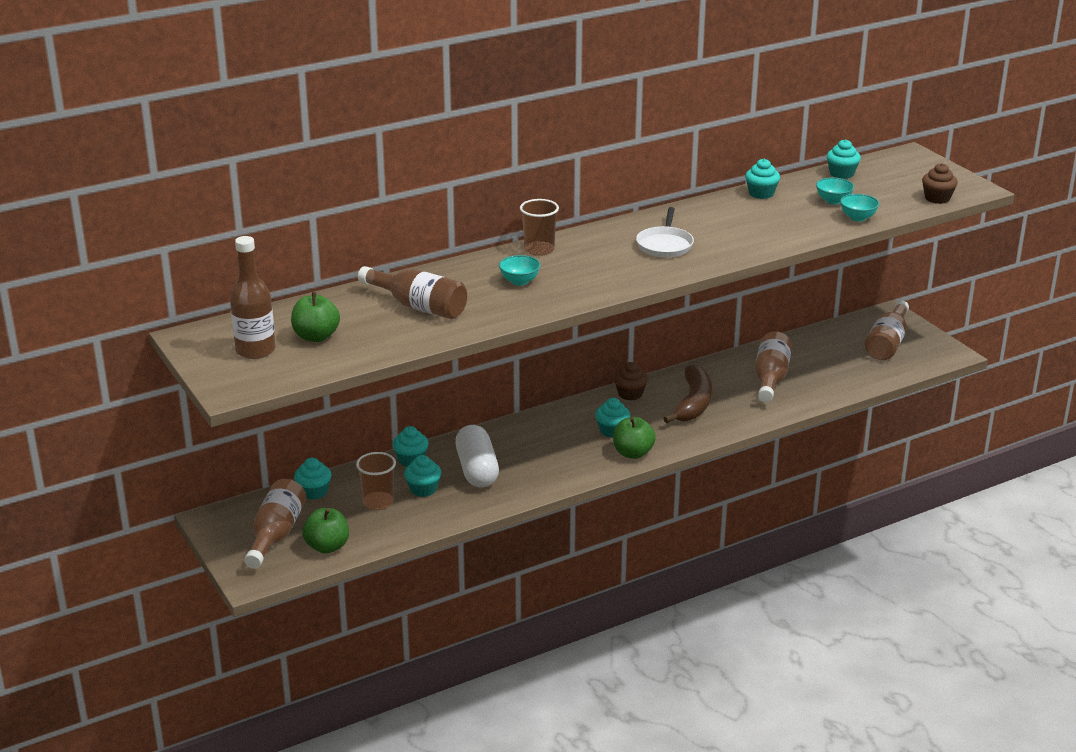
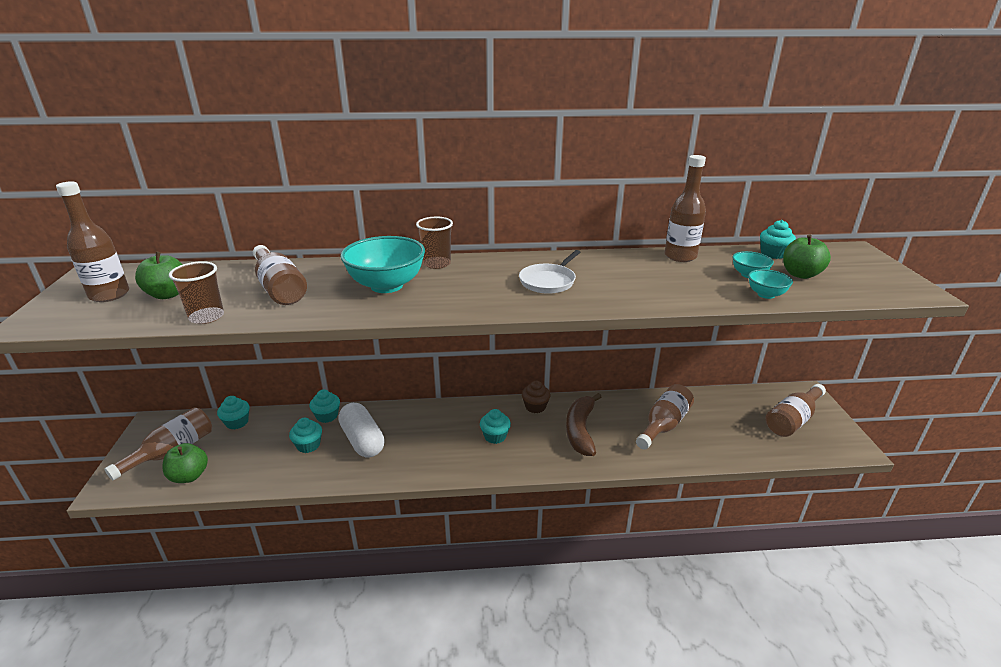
camera: 25 degrees right, 0 degrees up
(378, 502) = (267, 446): brown cup -> brown cup (206, 317)
(477, 470) = (362, 440): white capsule -> white capsule turned 45 degrees counterclockwise
(519, 281) = (387, 285): turquoise bowl -> turquoise bowl, size x2.04
(633, 453) = (494, 464): green apple -> green apple (800, 274)
(693, 403) = (580, 430): brown banana -> brown banana turned 150 degrees clockwise
(761, 193) = (680, 256): turquoise cupcake -> brown bottle
(937, 198) = (869, 293): brown cupcake -> none

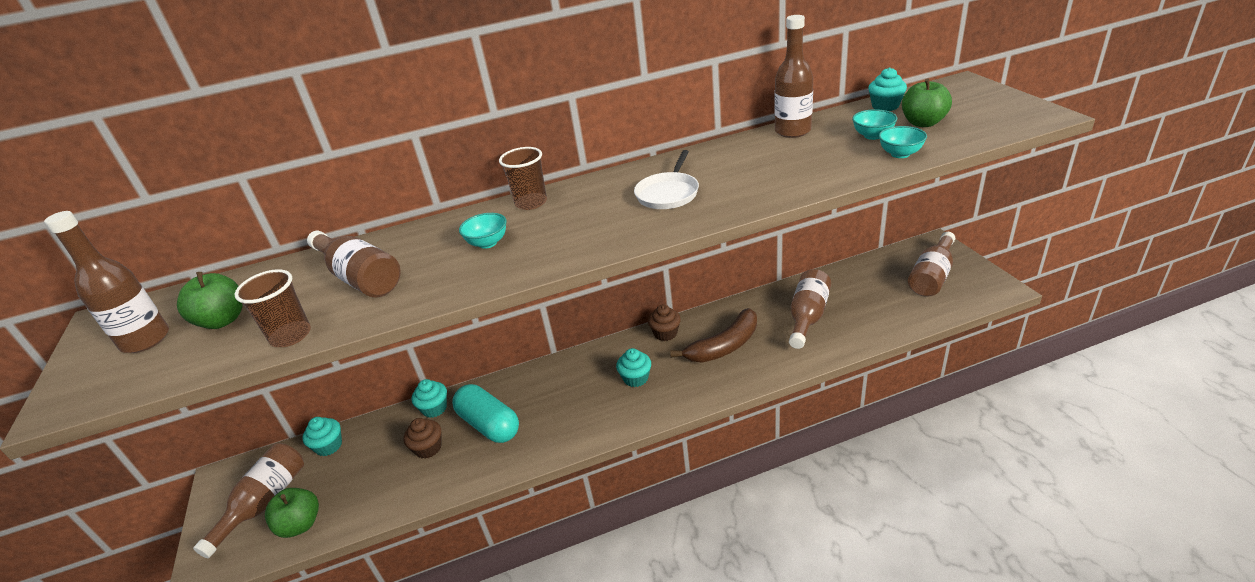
camera: 10 degrees left, 5 degrees up
(308, 445) = (428, 448): turquoise cupcake -> brown cupcake
(362, 440) = (489, 424): white capsule -> turquoise capsule
(387, 285) = (488, 243): turquoise bowl -> turquoise bowl, size x0.49
(580, 430) = (724, 346): brown banana -> brown banana turned 120 degrees counterclockwise

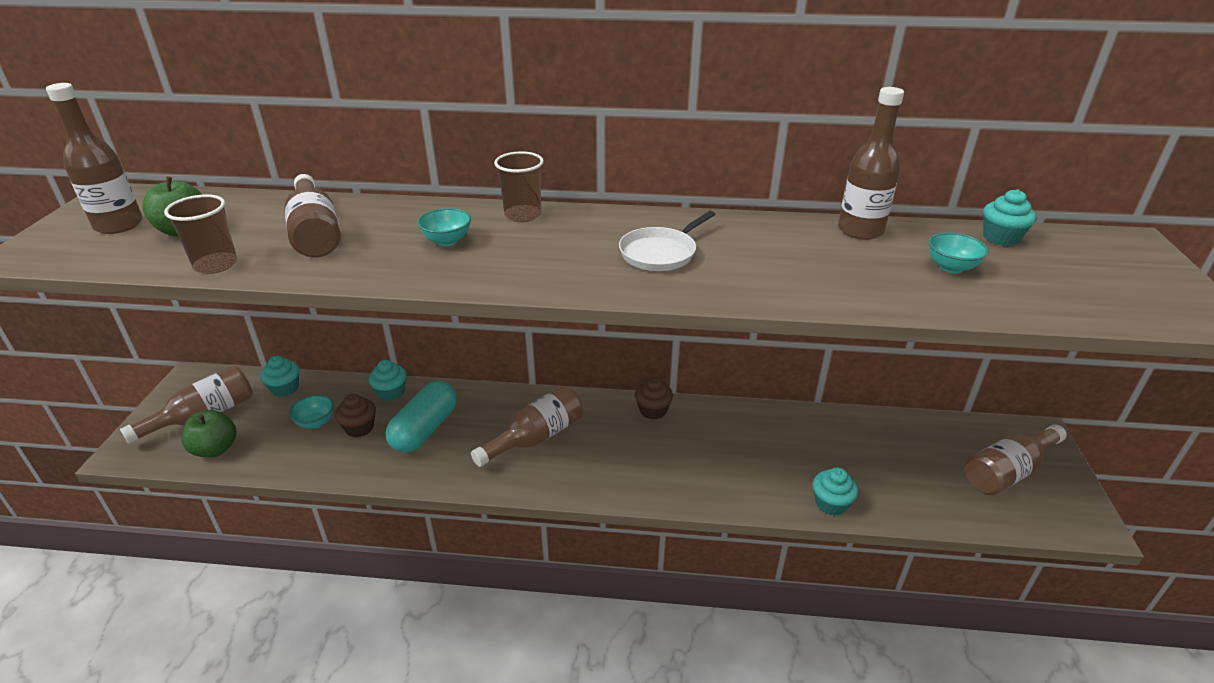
camera: 20 degrees right, 0 degrees up
(489, 424) = (425, 429): turquoise capsule -> turquoise capsule turned 45 degrees clockwise
(636, 378) = (590, 444): turquoise cupcake -> turquoise cupcake (831, 503)
(724, 346) = (704, 450): brown banana -> none
(807, 317) = (819, 457): brown bottle -> brown bottle (535, 438)
(900, 154) = (964, 301): turquoise bowl -> turquoise bowl (316, 422)
(923, 123) = (1030, 273): green apple -> none

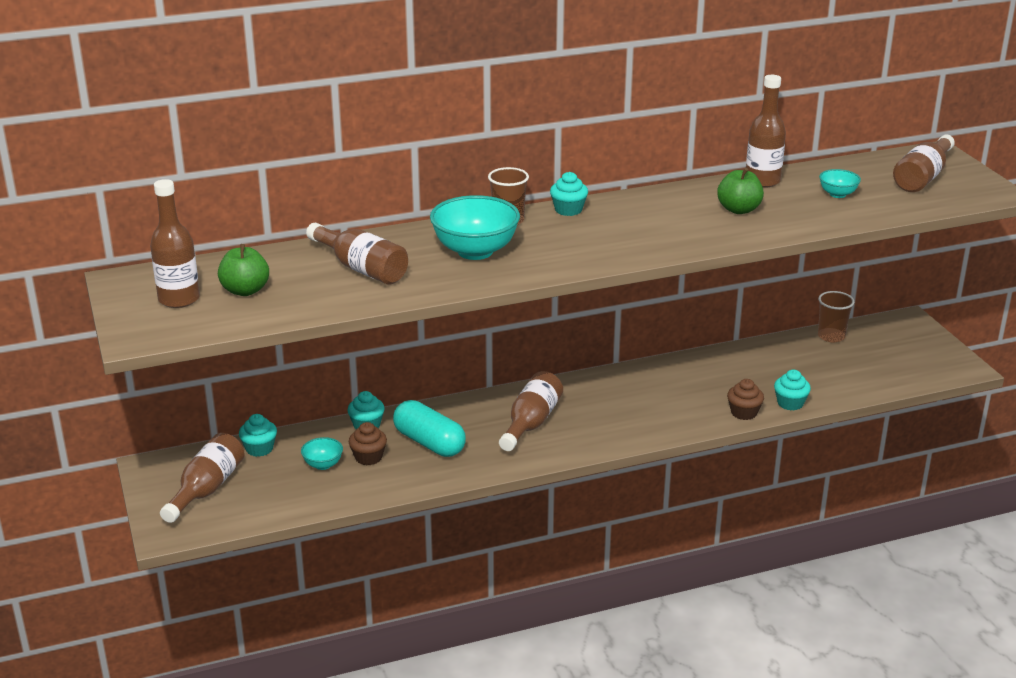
camera: 25 degrees left, 5 degrees down
(215, 449) = (252, 507): green apple -> green apple (738, 210)
(216, 265) = (318, 307): brown cup -> brown cup (831, 336)
(425, 429) = (429, 443): turquoise capsule -> turquoise capsule turned 45 degrees counterclockwise
(447, 241) = (475, 251): turquoise bowl -> turquoise bowl, size x2.04
(653, 410) = (610, 379): brown cupcake -> brown cupcake (744, 413)
(660, 253) = (641, 226): white pan -> none
(1001, 237) = (856, 167): turquoise cupcake -> turquoise cupcake (568, 210)
(1007, 472) = (898, 350): brown bottle -> brown bottle (922, 177)

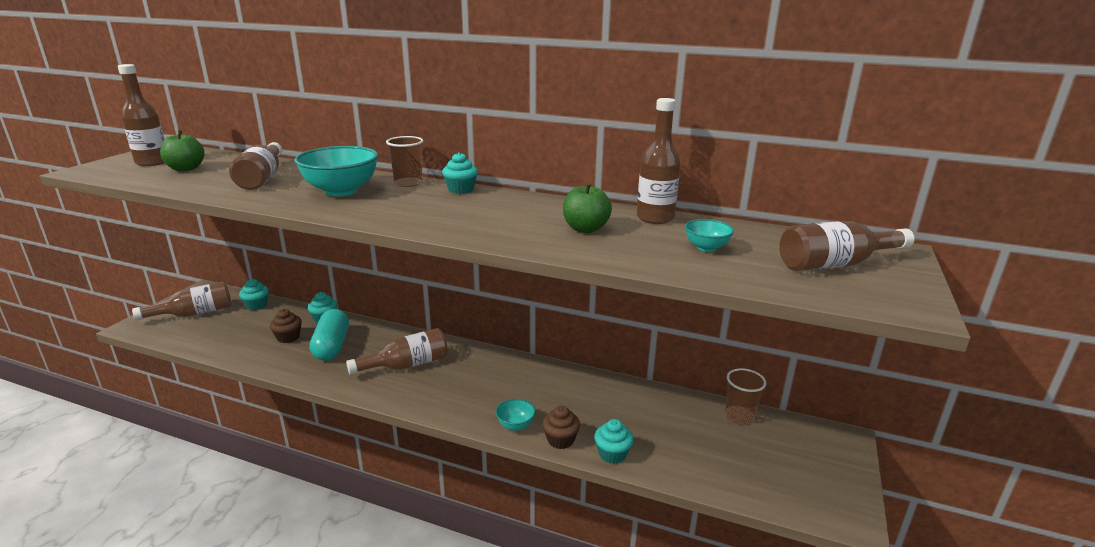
camera: 40 degrees right, 5 degrees down
(323, 465) = (262, 329): turquoise bowl -> turquoise bowl (515, 425)

